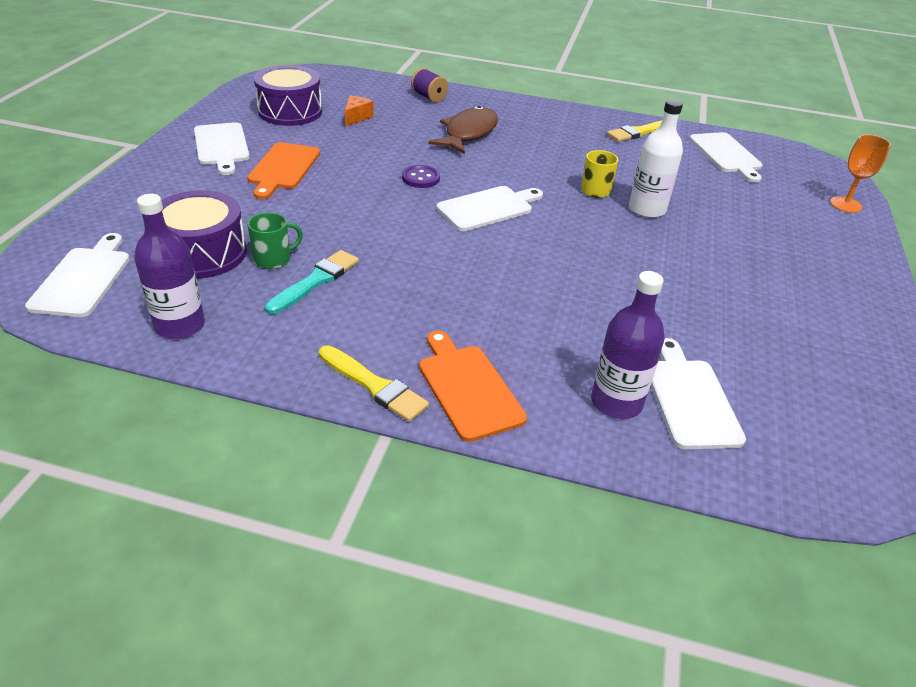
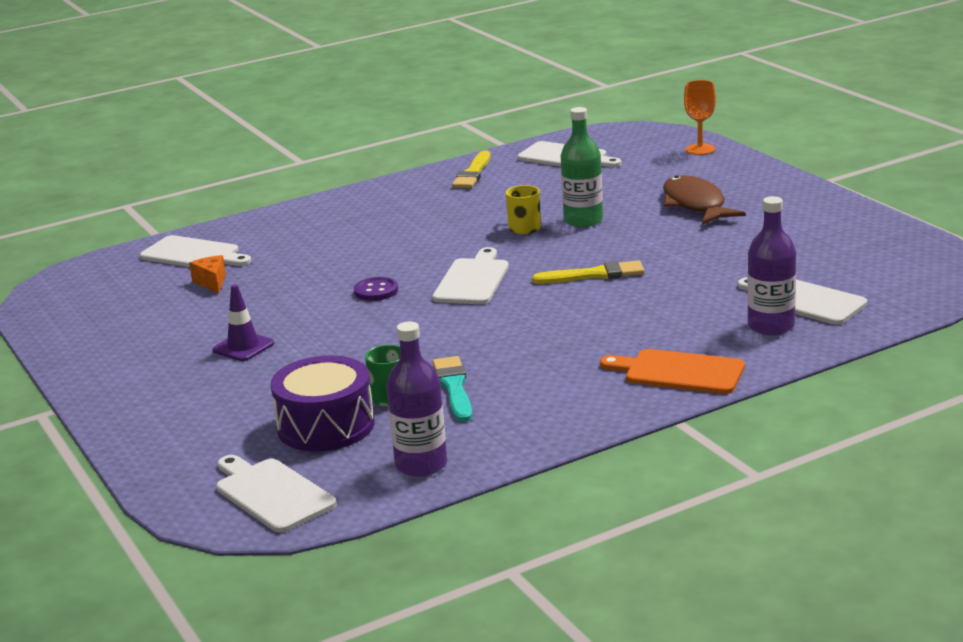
camera: 40 degrees left, 15 degrees down
(222, 146) = (142, 365): white cutting board -> white cutting board (193, 254)
(283, 168) = (243, 347): orange cutting board -> purple traffic cone
(290, 111) = (135, 310): purple drum -> none
(374, 386) = (623, 406): yellow brush -> yellow brush (594, 275)
(429, 97) = (238, 235): purple spool -> none
(468, 133) = (339, 243): brown fish -> brown fish (695, 205)
(647, 209) = (583, 220): white bottle -> green bottle

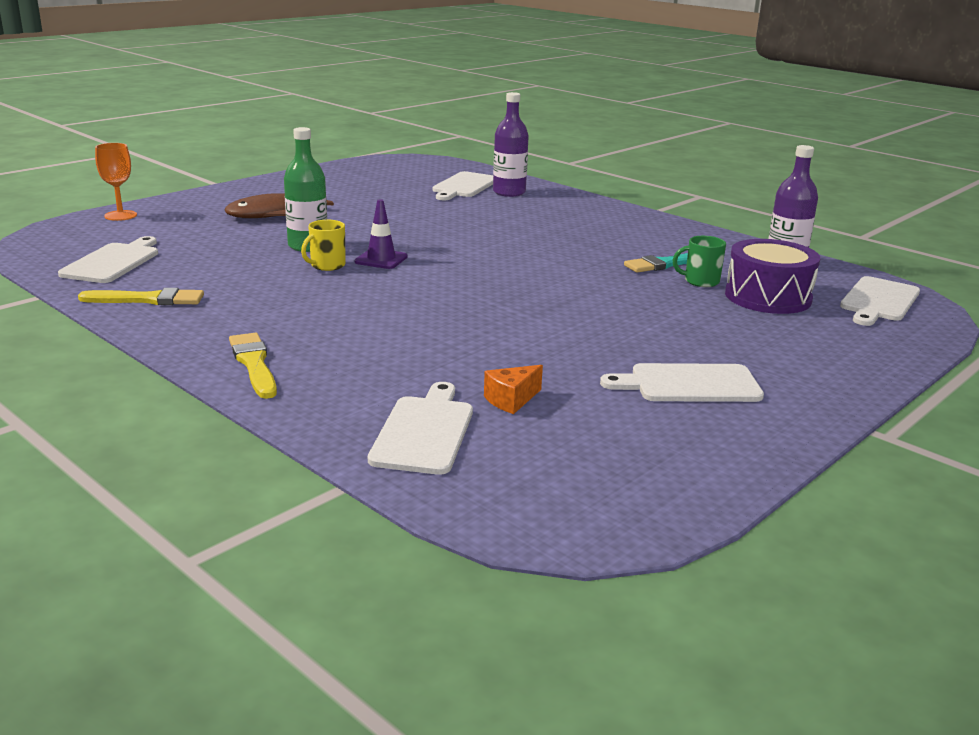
camera: 110 degrees left, 0 degrees up
(243, 347) = (662, 352): purple traffic cone -> purple traffic cone (381, 259)
(376, 291) = (500, 310): purple button -> none
(472, 280) = (460, 275): white cutting board -> white cutting board (689, 384)
(594, 275) = (435, 236): yellow brush -> yellow brush (254, 364)
(679, 372) = (593, 210): orange cutting board -> none

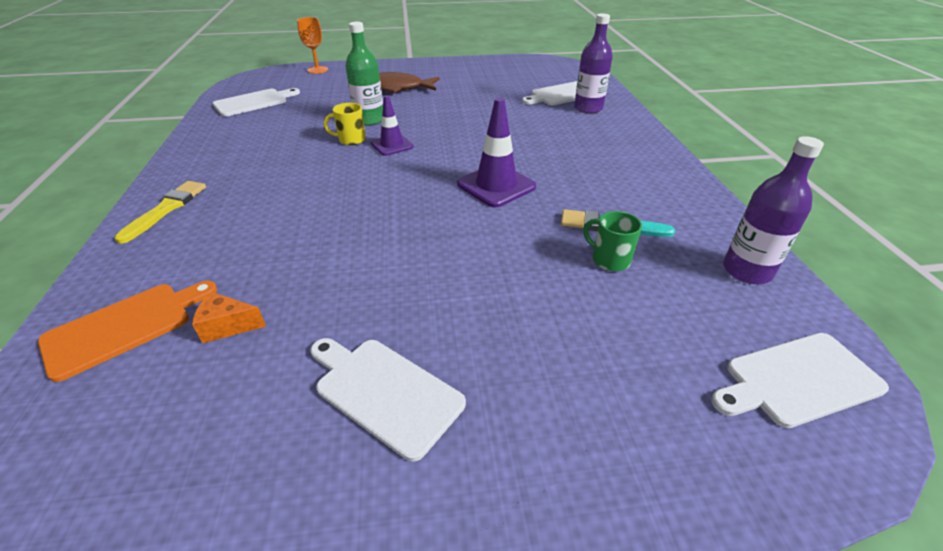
camera: 40 degrees right, 15 degrees up
(148, 299) = (217, 135): yellow brush -> none
(424, 432) = (124, 326): white cutting board -> orange cutting board
(539, 263) = (496, 185): none -> purple traffic cone
(768, 297) = (653, 310): purple drum -> none

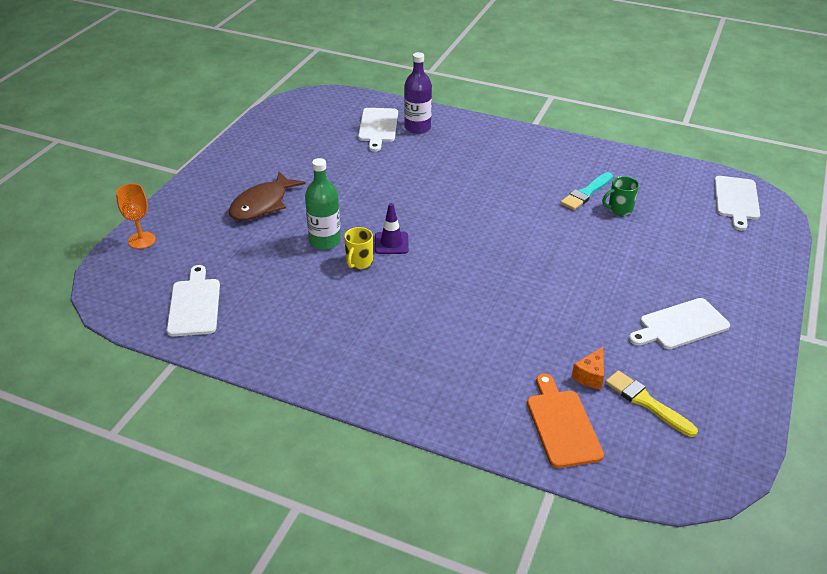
camera: 60 degrees left, 0 degrees up
(166, 209) = (402, 392): yellow brush -> yellow brush (646, 402)
(496, 185) = (503, 216): purple traffic cone -> none
(747, 271) = (658, 171): purple bottle -> none

